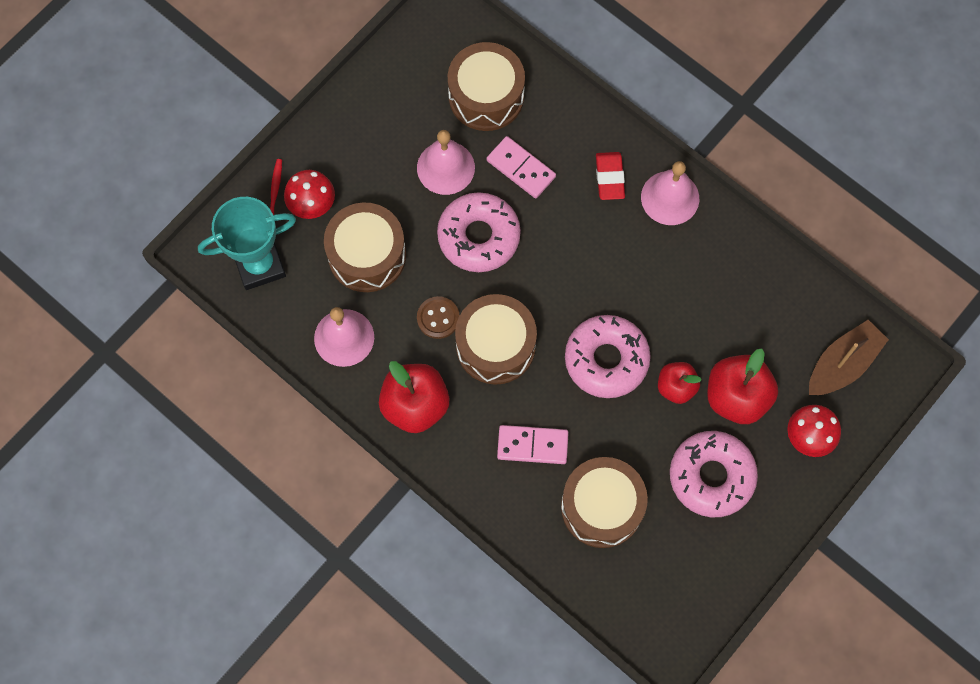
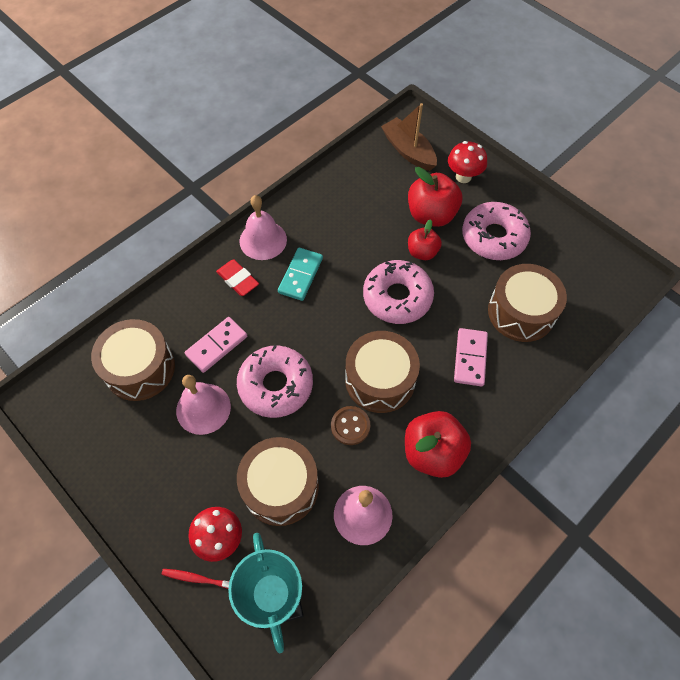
camera: 85 degrees left, 10 degrees down
(609, 177) = (238, 280): red eraser -> red eraser turned 45 degrees clockwise
(624, 247) = (300, 275): none -> turquoise domino

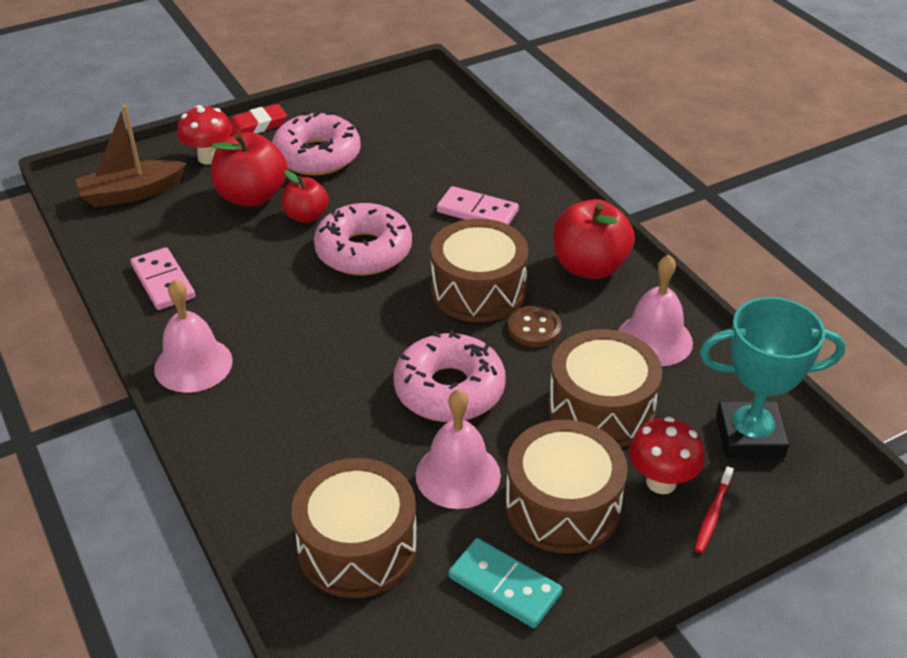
camera: 75 degrees left, 20 degrees down
(216, 345) = (357, 445): pink domino -> pink domino (163, 282)
(238, 280) = (250, 404): red eraser -> red eraser (257, 125)
(300, 275) = (280, 334): turquoise domino -> turquoise domino (504, 585)
(521, 312) = (432, 161): brown drum -> brown drum (562, 506)

